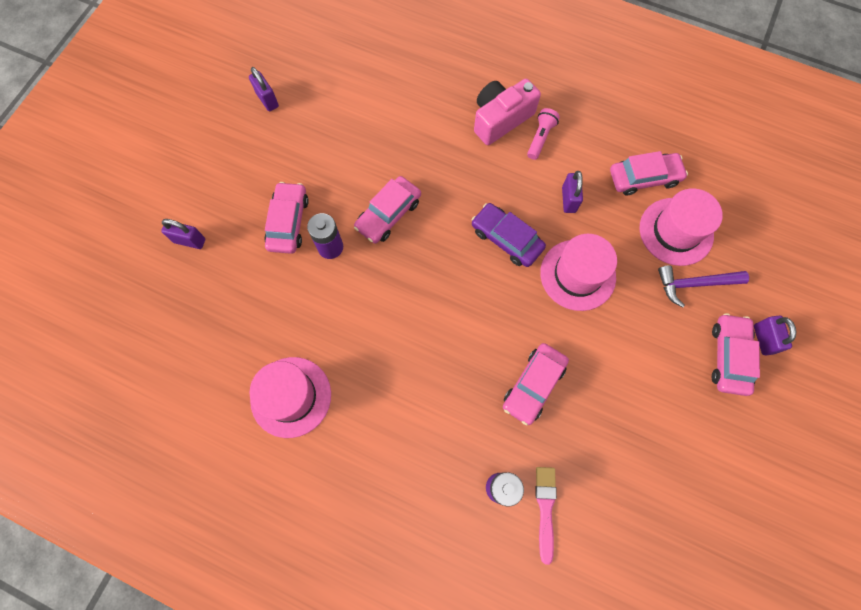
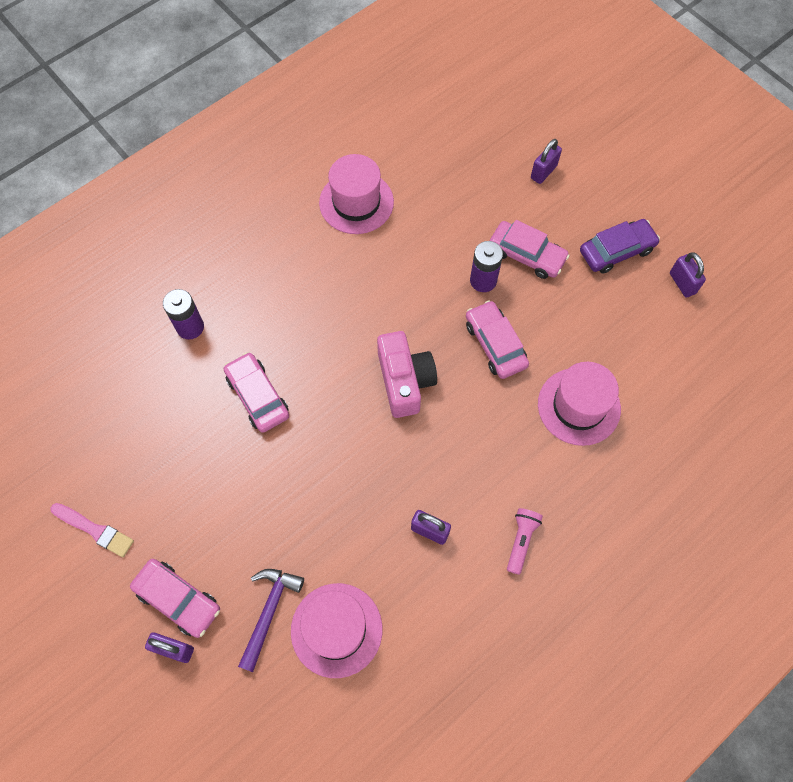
camera: 115 degrees right, 5 degrees down
(267, 100) = (682, 283): purple padlock -> purple padlock turned 75 degrees clockwise
(500, 119) = (564, 508): pink camera -> pink camera (405, 381)
(506, 239) = (415, 443): purple car -> purple car (616, 251)
(540, 138) = (521, 540): pink flashlight -> pink flashlight turned 120 degrees counterclockwise
(545, 509) = (152, 354): pink brush -> pink brush (95, 530)
(577, 275) = (341, 494): pink hat -> pink hat (579, 406)
(644, 178) = (417, 633): pink car -> none

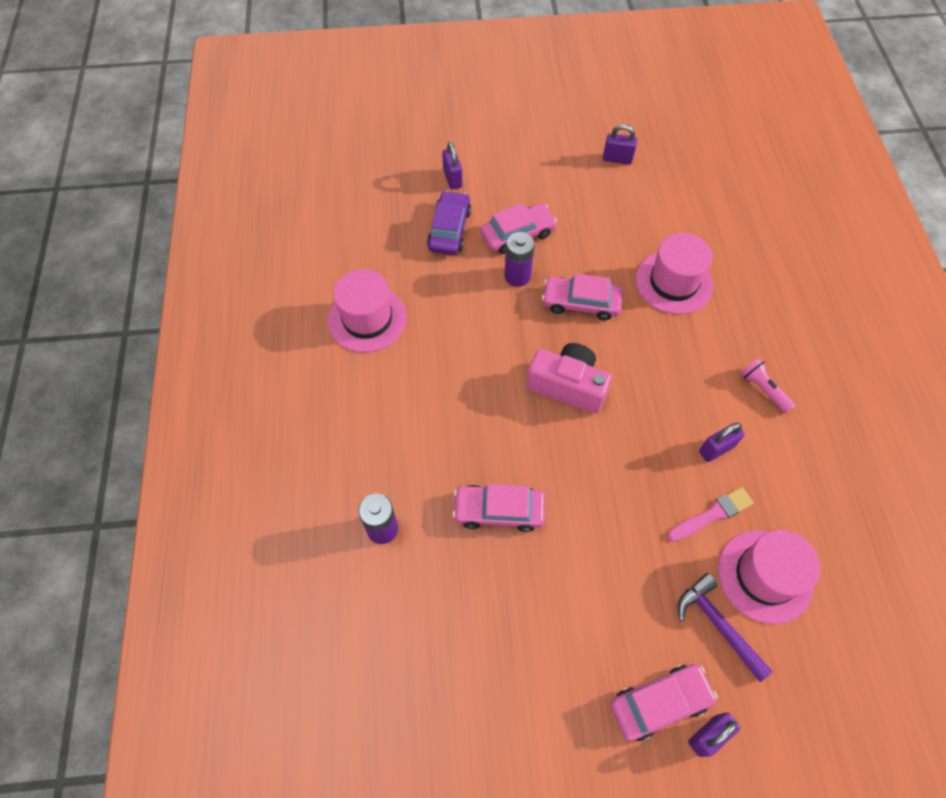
camera: 55 degrees left, 5 degrees down
(95, 530) = (538, 747): pink brush -> pink brush (712, 514)
(616, 251) = (559, 179): purple car -> purple car (449, 229)

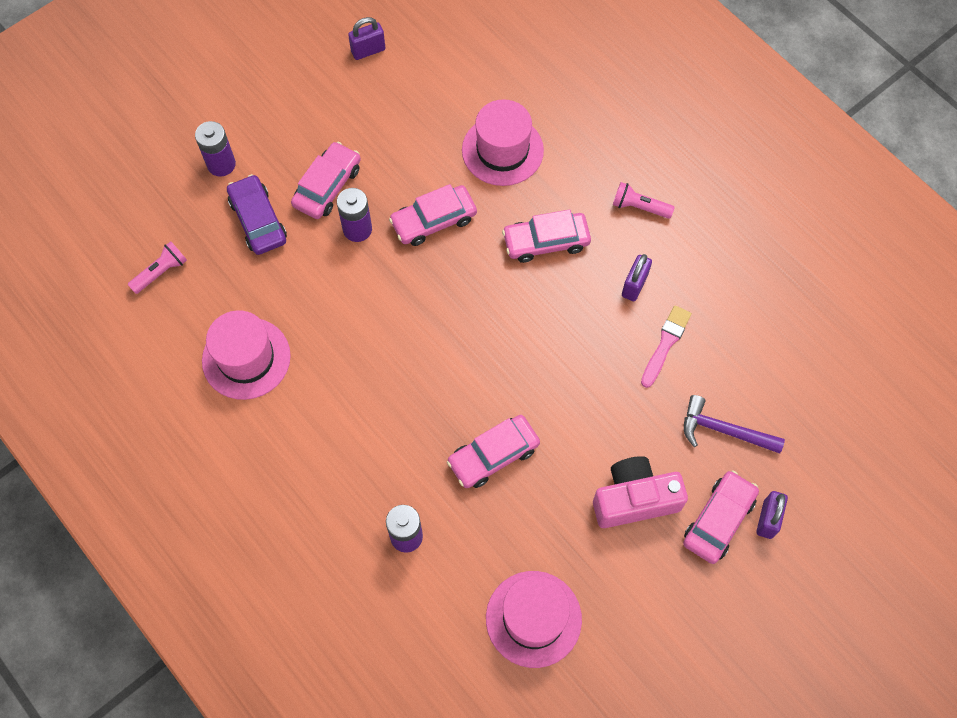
camera: 35 degrees left, 5 degrees up
(355, 226) = (161, 272): none -> pink flashlight
(452, 179) = (221, 164): purple padlock -> purple battery
(568, 385) = (475, 307): pink camera -> pink camera (634, 499)
(662, 370) = (546, 241): none -> pink car
(765, 576) = (735, 368): pink hat -> pink hat (533, 619)

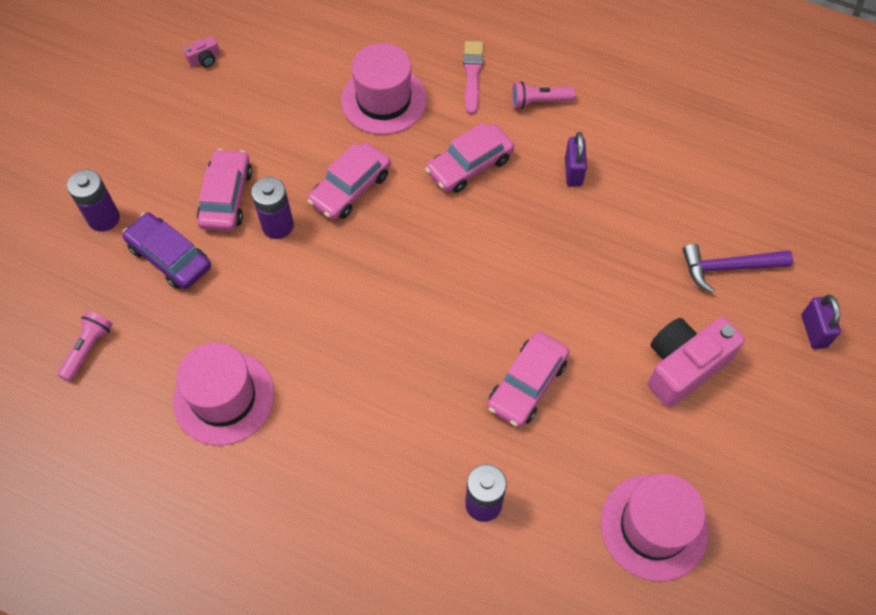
camera: 25 degrees left, 5 degrees down
(368, 50) = (205, 59): purple padlock -> pink camera
(665, 344) = (631, 212): pink brush -> pink brush (472, 74)
(718, 520) = (771, 351): pink car -> none

